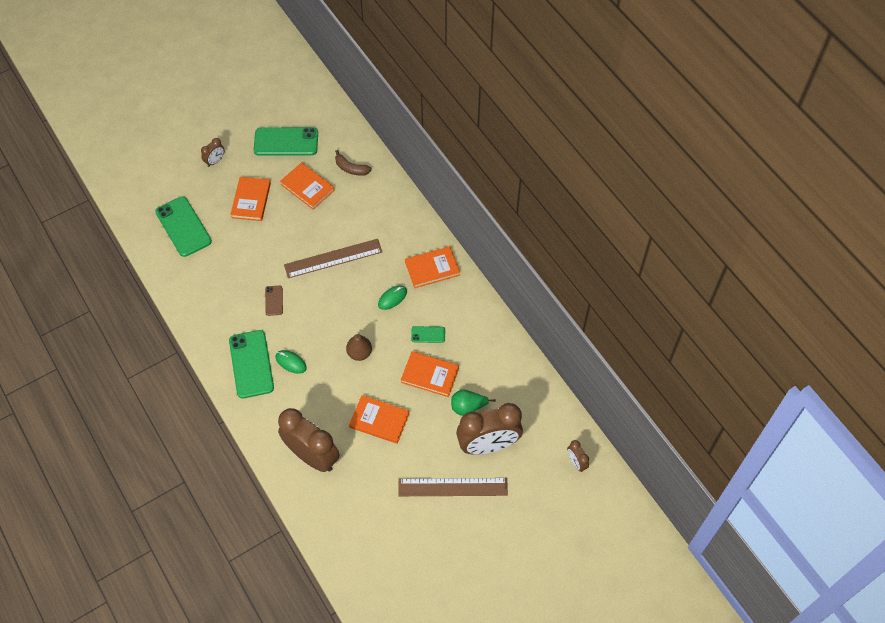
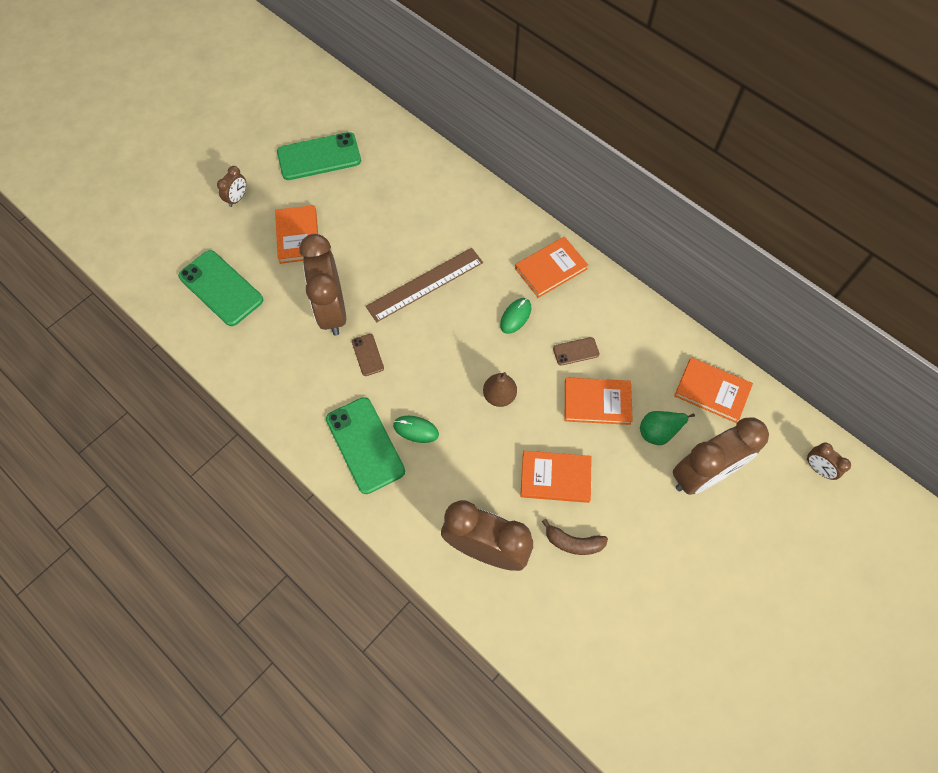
camera: 15 degrees left, 5 degrees up
(258, 262) = (332, 310): none -> brown clock
(307, 187) = (363, 205): orange book -> orange book (712, 391)
(351, 168) = (409, 171): brown banana -> brown banana (573, 542)
(428, 334) = (576, 351): green phone -> brown phone
(453, 487) = (680, 542): brown ruler -> none

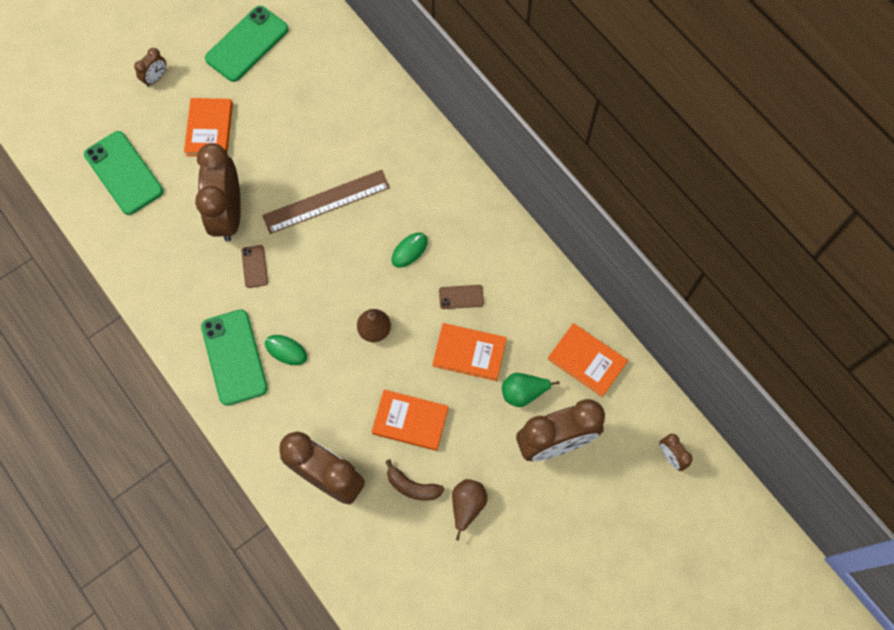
camera: 10 degrees right, 5 degrees up
(319, 156) = (247, 44): green phone -> green phone turned 45 degrees counterclockwise
(550, 269) = (457, 205): orange book -> none
(633, 552) = (467, 505): none -> brown pear

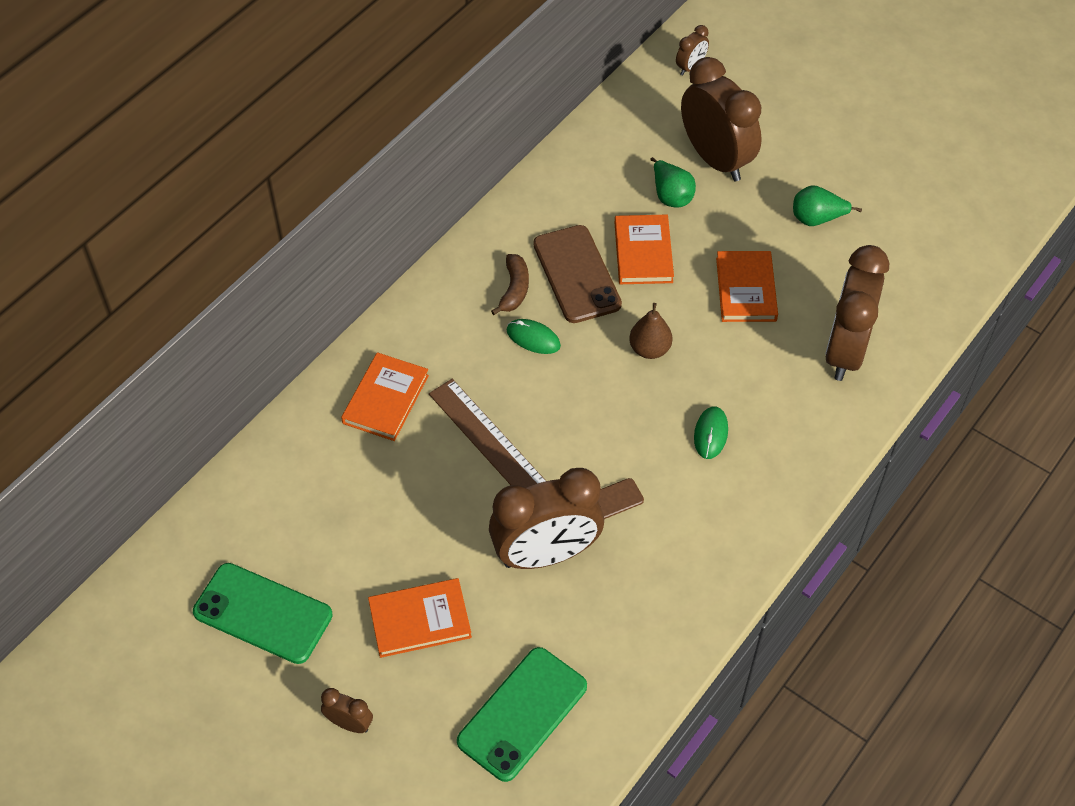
camera: 105 degrees left, 15 degrees down
(234, 357) = (741, 488): green phone -> none
(412, 486) = (819, 270): brown banana -> brown banana (514, 289)
(461, 297) = (577, 274): brown phone -> brown phone, size x2.07
(467, 505) = (817, 219): brown pear -> green pear
(587, 361) = (612, 149): orange book -> orange book (385, 399)

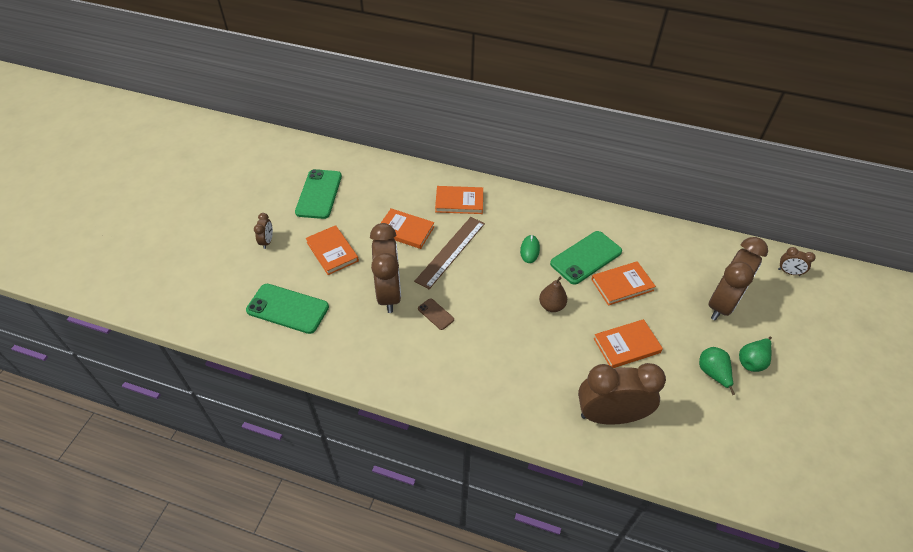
camera: 70 degrees right, 5 degrees down
(418, 496) = (405, 230): none -> orange book
(514, 289) = (558, 233): brown banana -> none
(546, 554) = (389, 293): brown clock -> brown clock turned 150 degrees counterclockwise
(577, 274) = (586, 258): brown phone -> green phone
(671, 196) = (675, 288): green pear -> green pear (752, 361)
(710, 434) = (504, 352): green mouse -> none

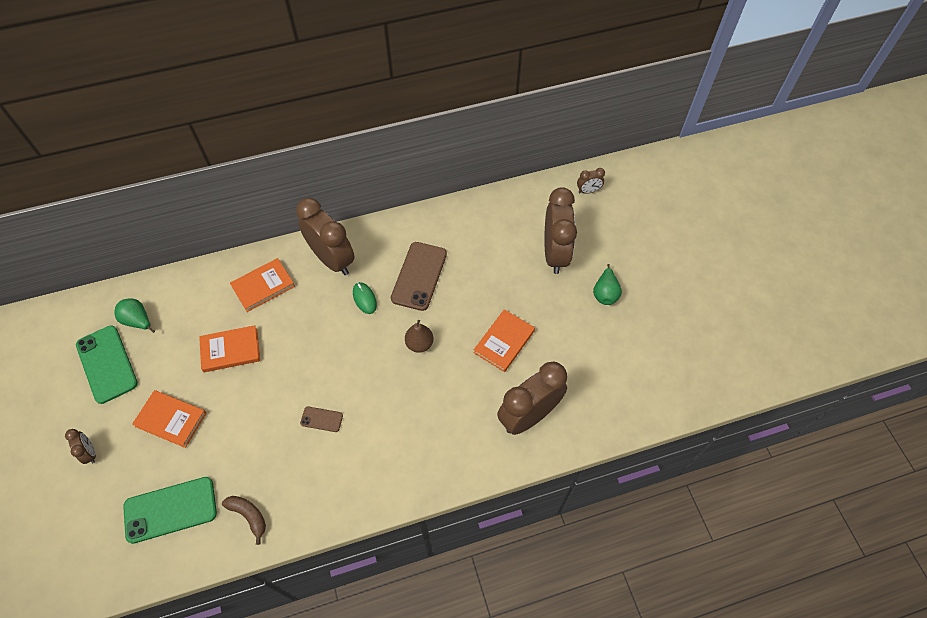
camera: 35 degrees left, 10 degrees up
(335, 347) = (249, 515): none -> brown banana
(389, 293) = (262, 427): brown clock -> brown clock (332, 259)
(450, 251) = (291, 345): brown ruler -> none
(586, 258) = (419, 276): green phone -> brown phone
(622, 285) = (466, 285): orange book -> none
(712, 373) = (583, 324): green pear -> green pear (138, 321)

